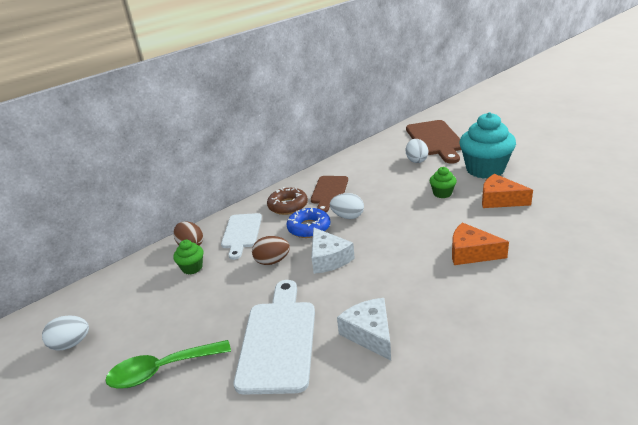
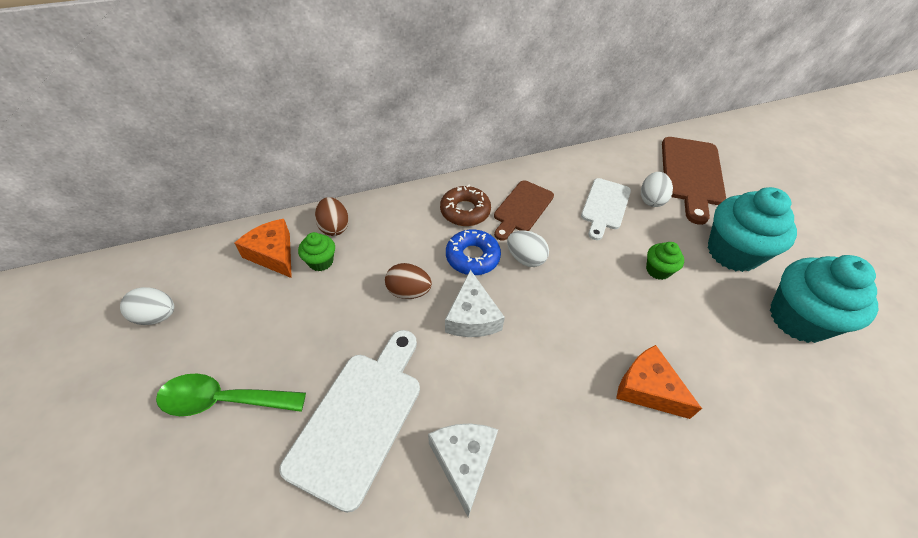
camera: 15 degrees right, 20 degrees up
(241, 233) = (395, 231): white cutting board -> white cutting board (604, 206)
(500, 200) = (727, 313): orange cheese -> orange cheese (273, 254)
(544, 188) = (798, 319): none -> turquoise cupcake

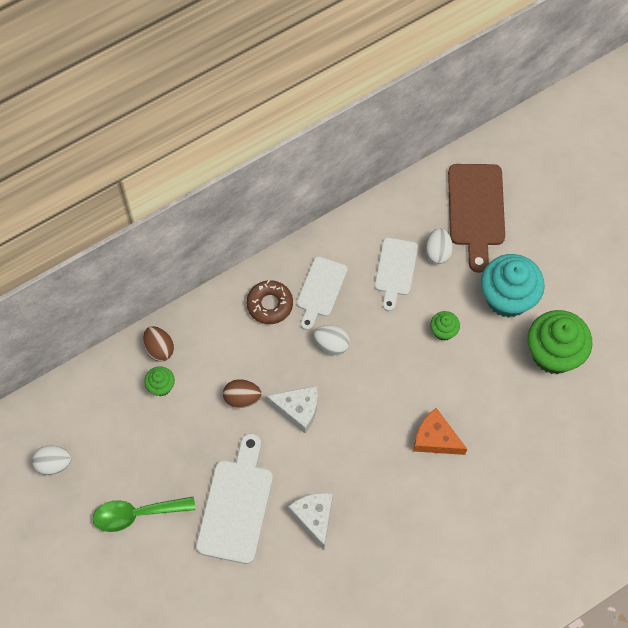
camera: 10 degrees left, 15 degrees up
(273, 254) = (118, 388): orange cheese -> none
(472, 257) = (286, 353): blue donut -> none
(472, 317) = (298, 409): white cheese -> white cheese turned 60 degrees counterclockwise
(522, 208) = (320, 290): brown cutting board -> white cutting board
(798, 319) = (553, 354): turquoise cupcake -> green cupcake

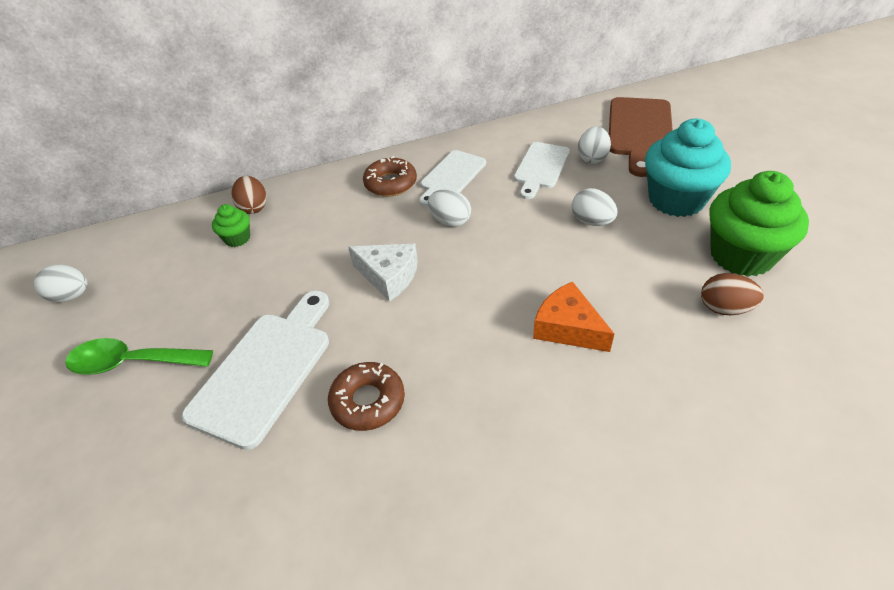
camera: 15 degrees right, 20 degrees down
(242, 398) = (325, 258): brown egg -> brown egg (724, 308)
(314, 517) = (368, 401): white cheese -> brown donut
(443, 331) = (591, 221): green cupcake -> white egg

